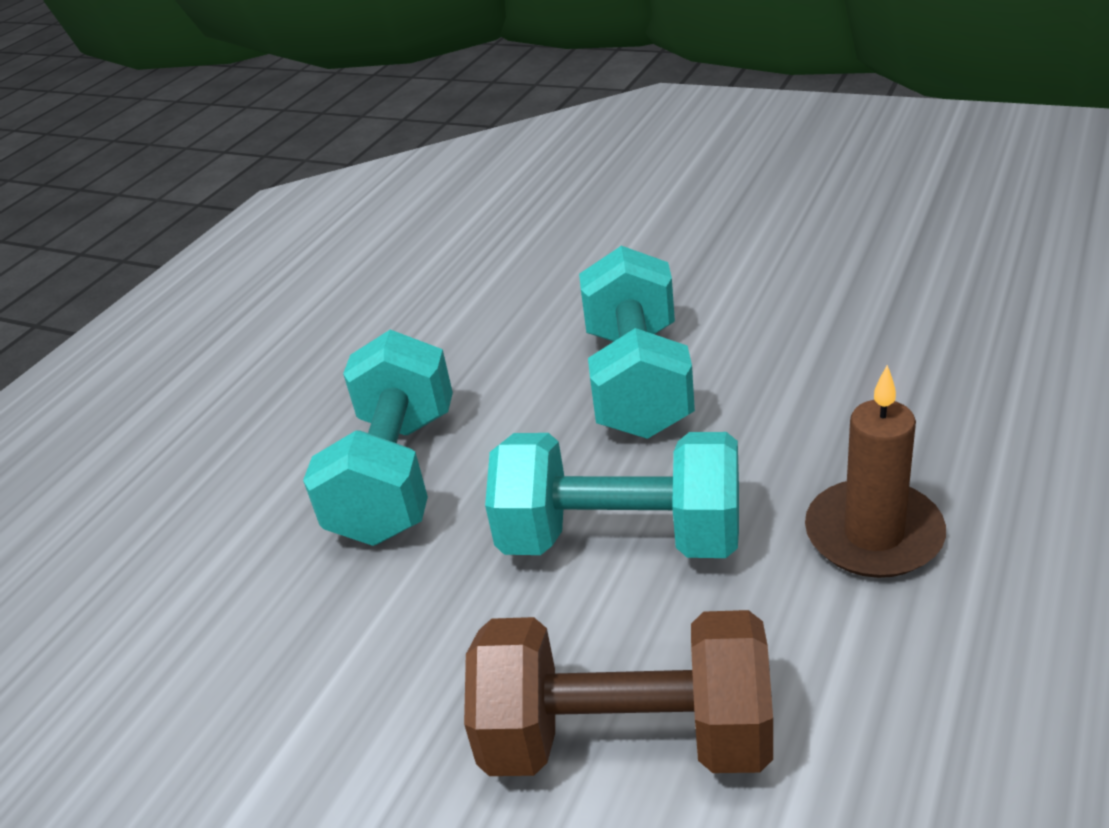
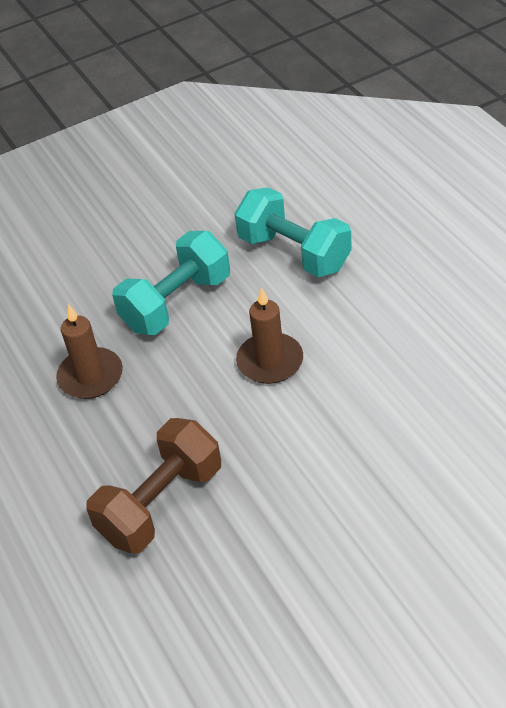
camera: 125 degrees right, 10 degrees up
(626, 738) = (93, 262): brown dumbbell -> brown dumbbell (161, 503)
(638, 381) = (270, 361): turquoise dumbbell -> brown candle

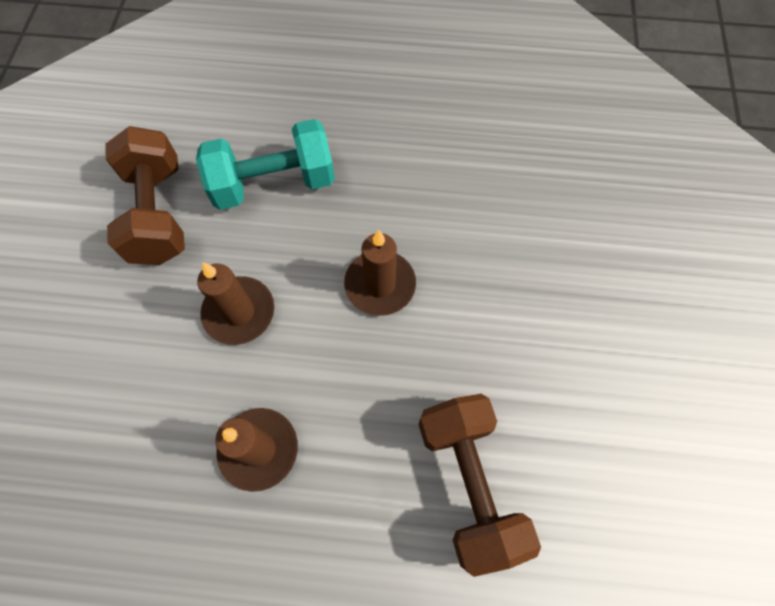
camera: 60 degrees left, 20 degrees up
(176, 303) = (239, 312): turquoise dumbbell -> brown candle
(209, 216) = (158, 214): none -> brown dumbbell

